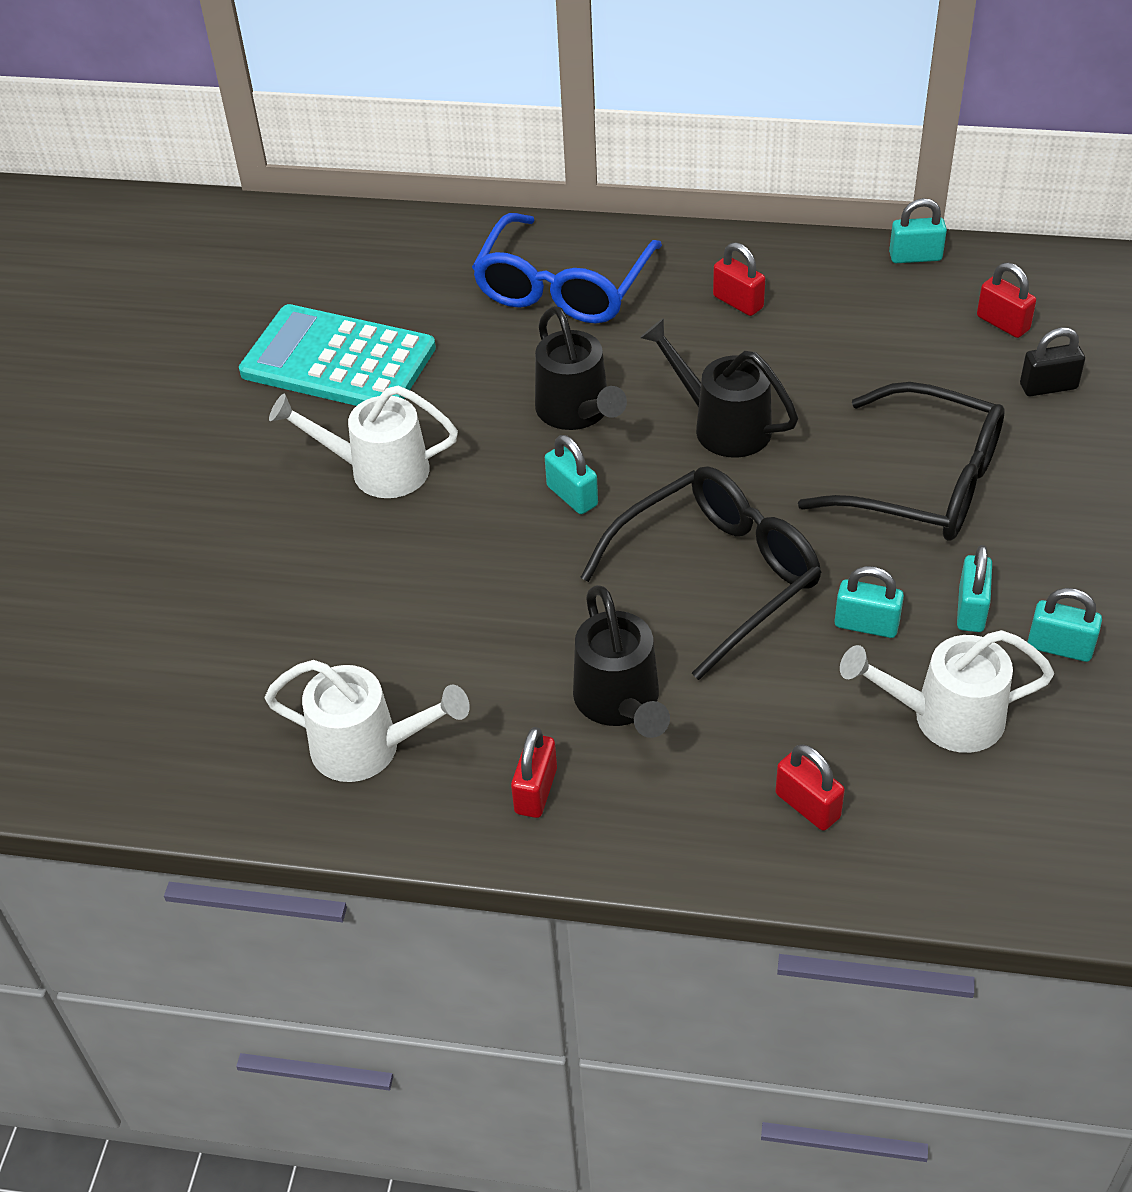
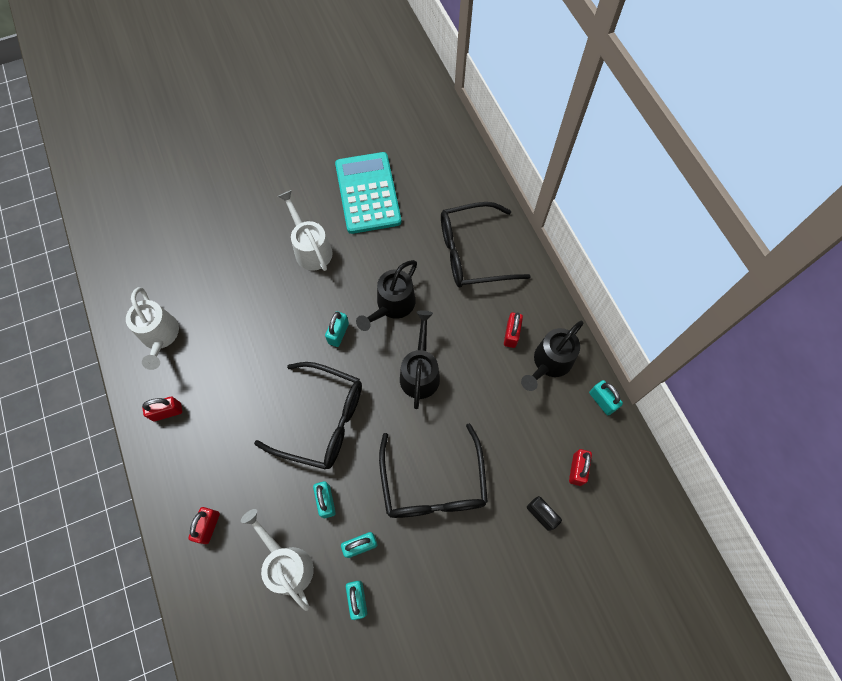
camera: 55 degrees right, 20 degrees up
(563, 287) = (472, 253): blue glasses -> black glasses
(620, 703) = (228, 419): black watering can -> black watering can (549, 363)

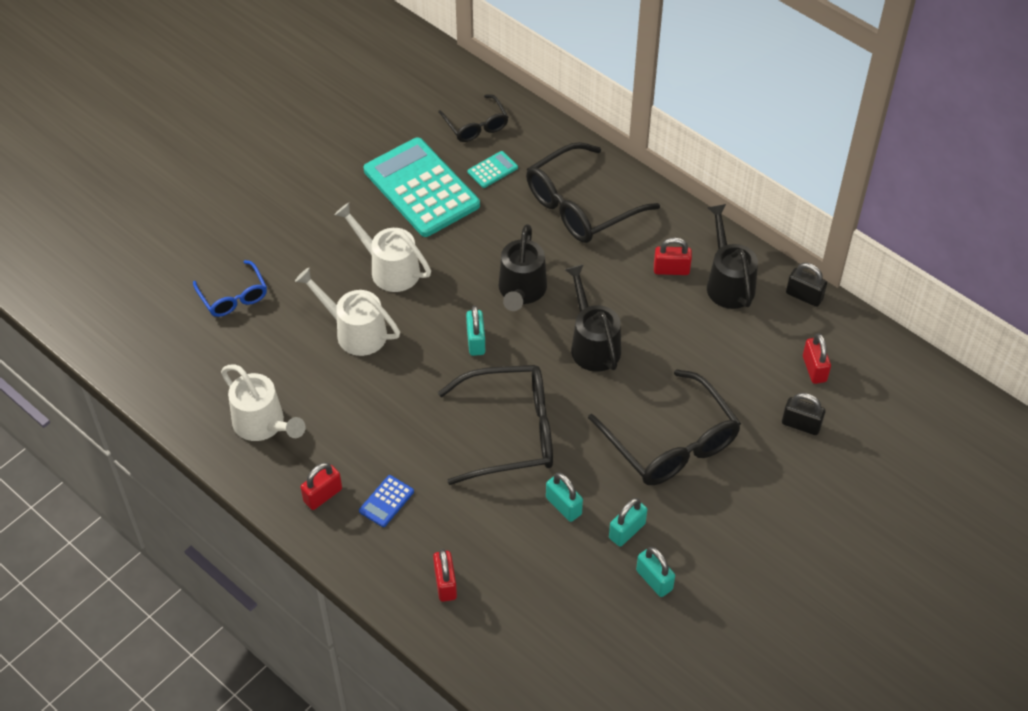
camera: 25 degrees left, 15 degrees down
(197, 227) = (233, 297): none -> blue glasses
(206, 437) = (386, 501): none -> blue calculator
(287, 563) = (556, 580): white watering can -> white watering can (354, 331)
(425, 198) = (492, 170): none -> turquoise calculator
(432, 158) = (476, 126): none -> black glasses
(511, 334) = (671, 270): red padlock -> red padlock turned 75 degrees counterclockwise
(549, 363) = (728, 282): black watering can -> black watering can turned 150 degrees clockwise
(602, 401) = (804, 296): turquoise padlock -> black padlock

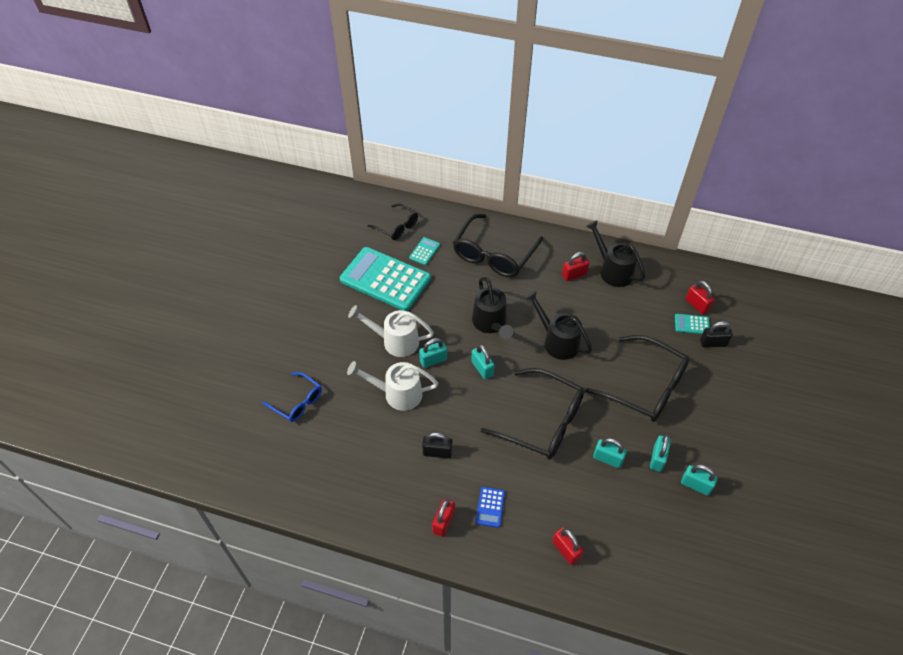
camera: 25 degrees left, 0 degrees up
(263, 425) = (372, 488): white watering can -> none
(421, 309) = (433, 360): none -> turquoise padlock
(511, 432) = (542, 422): black glasses -> black glasses turned 60 degrees clockwise
(789, 390) = (692, 324): none -> turquoise calculator
(804, 296) = (661, 262): black padlock -> black padlock (437, 452)

